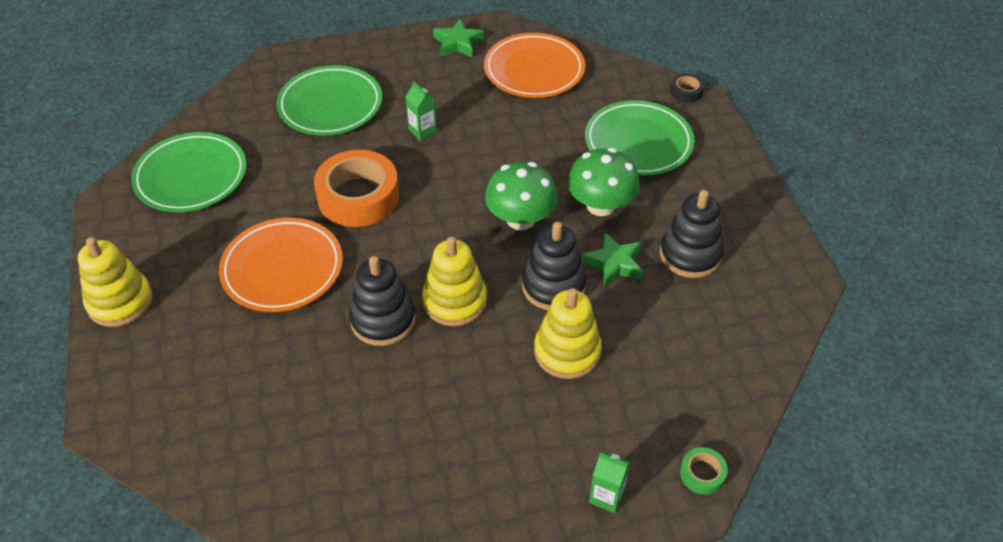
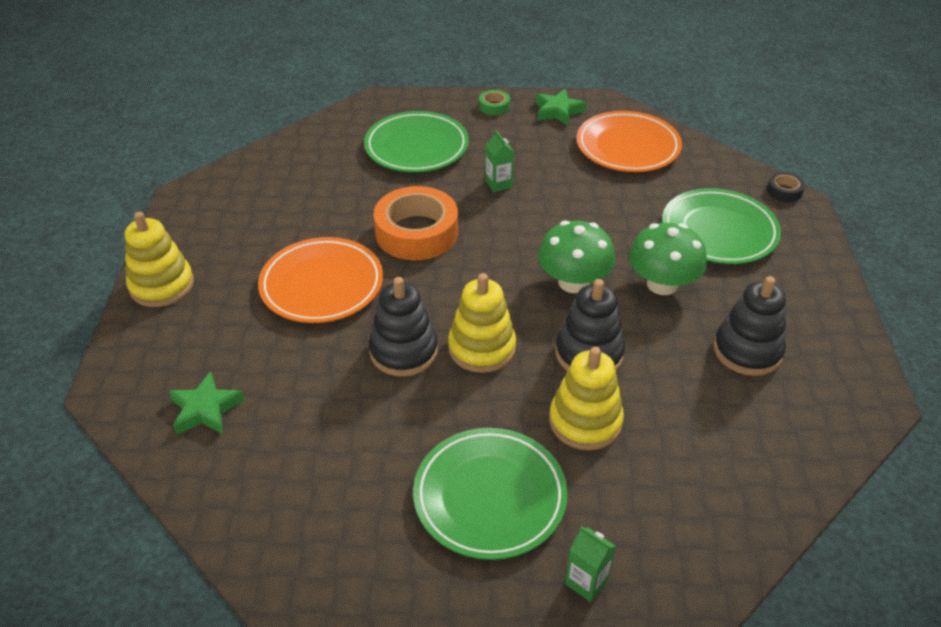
camera: 15 degrees right, 5 degrees down
(191, 177) = (266, 188): green plate -> green plate (490, 496)
(614, 263) = (661, 344): green star -> green star (206, 409)
(702, 474) = (702, 583): green tape -> green tape (494, 106)

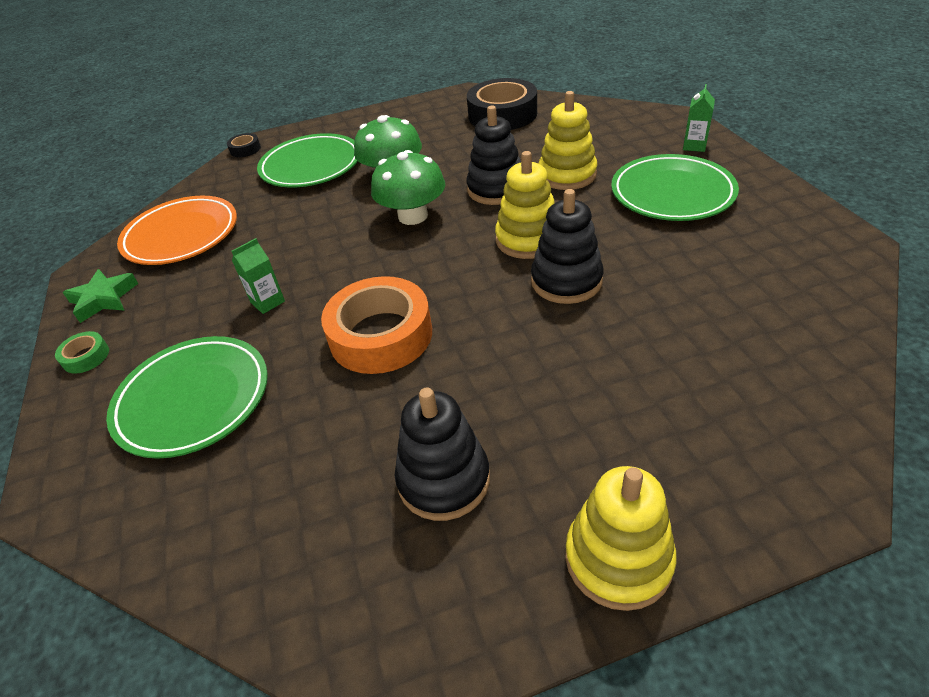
camera: 105 degrees left, 0 degrees up
(206, 409) = (757, 387): green star -> none
(322, 285) = (511, 378): orange plate -> none
(747, 351) = (448, 133): black stacking toy -> black stacking toy (443, 480)
(782, 417) = (502, 114): none -> black tape

